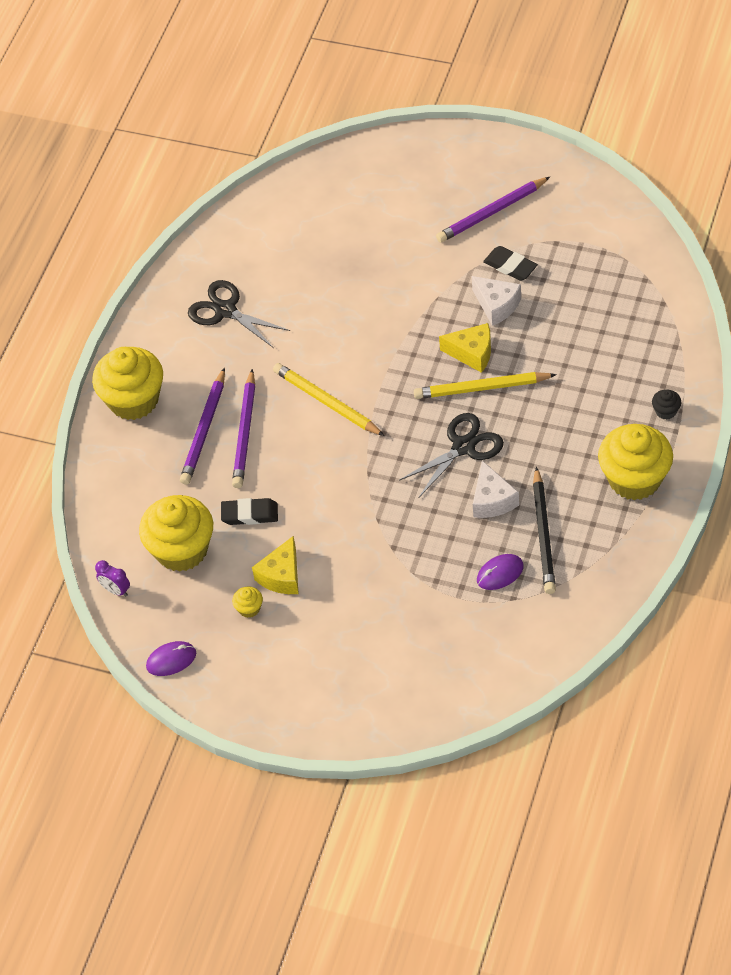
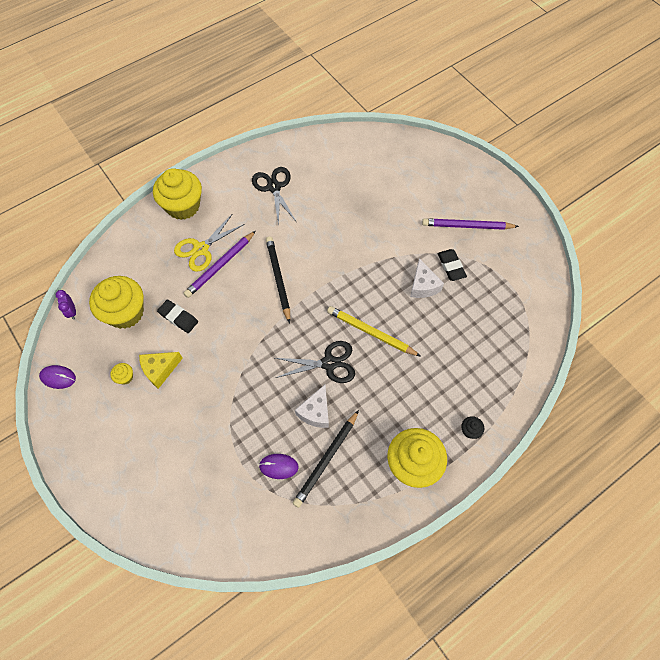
camera: 30 degrees right, 10 degrees up
(204, 430) = (201, 249): purple pencil -> yellow scissors
(326, 402) = (278, 278): yellow pencil -> black pencil
(472, 353) = (384, 306): yellow cheese -> none

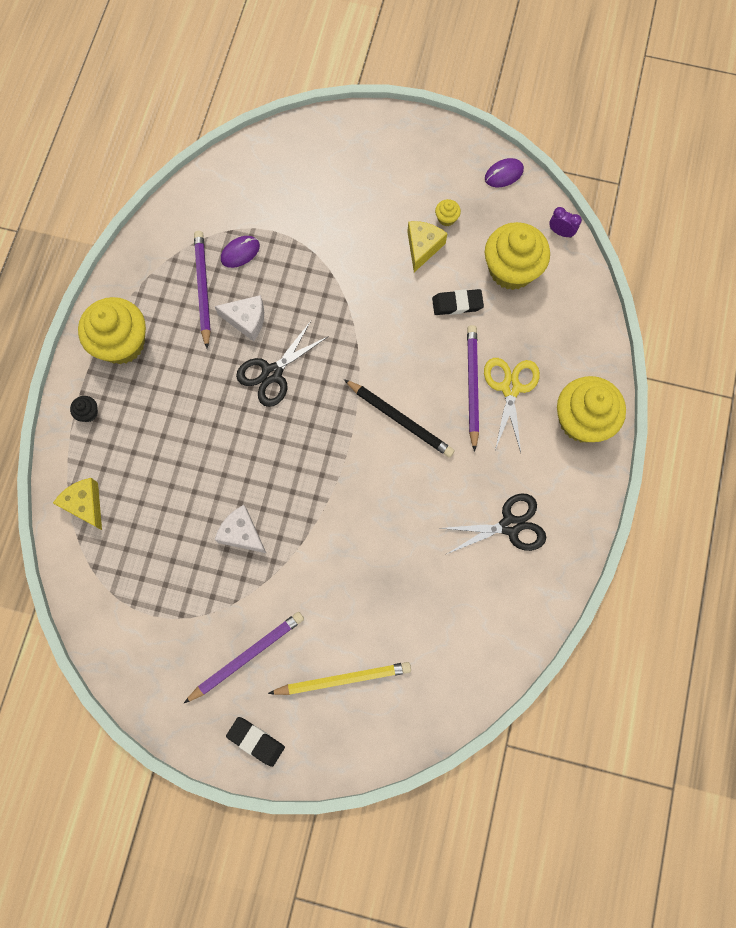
camera: 140 degrees right, 10 degrees up
(274, 187) = (510, 526): black scissors -> black scissors turned 45 degrees counterclockwise
(315, 412) = (246, 320): white cheese -> white cheese turned 120 degrees clockwise
(326, 460) = (203, 288): black pencil -> purple pencil
(371, 332) = (257, 437): yellow pencil -> yellow pencil (343, 679)
(451, 266) = (228, 583): black eraser -> black eraser (256, 741)
(509, 371) = (85, 505): none -> yellow cheese

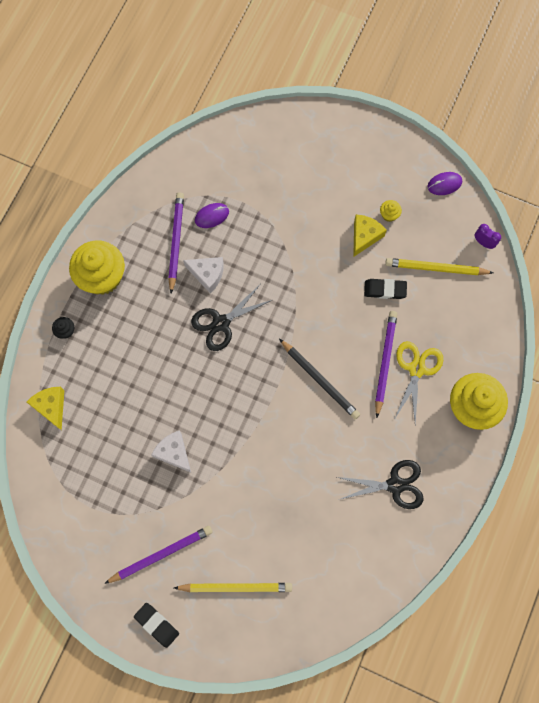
camera: 10 degrees right, 0 degrees up
(511, 270) = (435, 268): yellow cupcake -> yellow pencil

